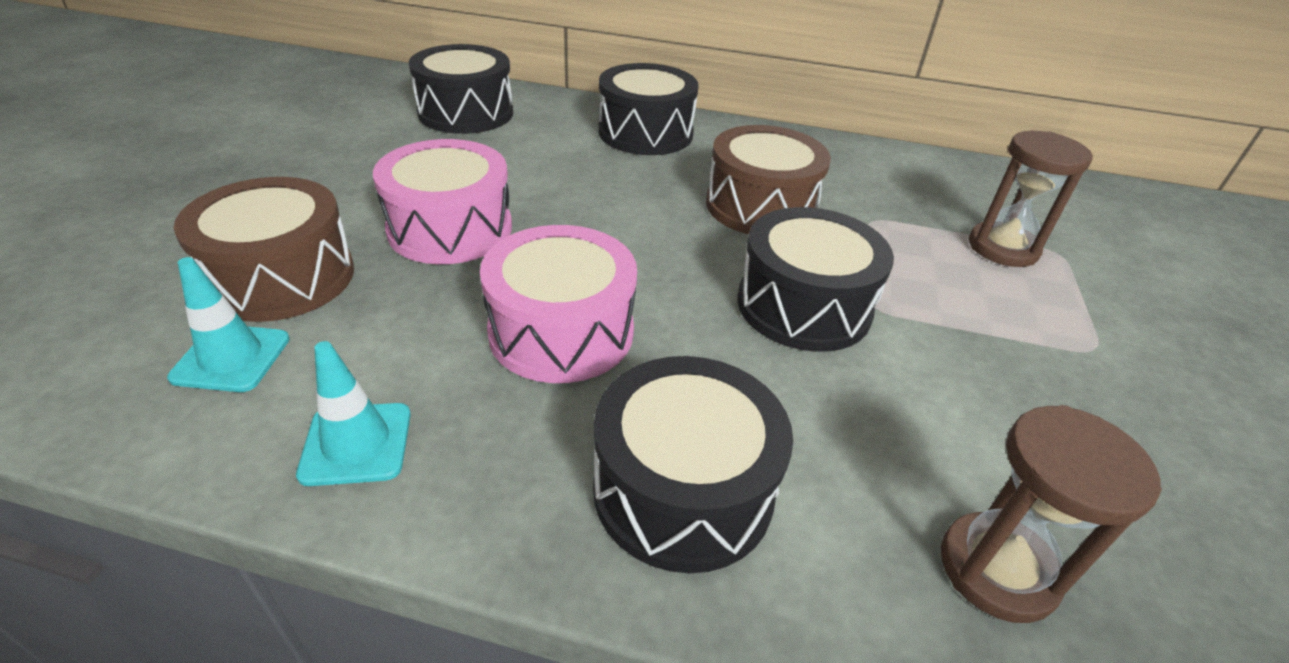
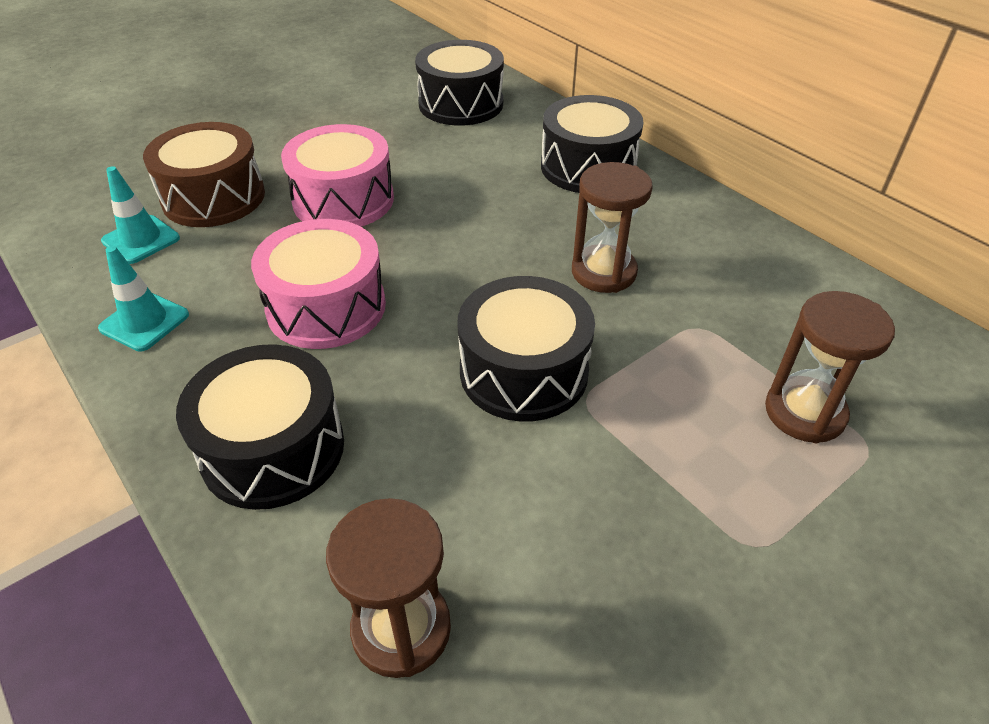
camera: 40 degrees right, 5 degrees up
(760, 206) = (603, 272): brown drum -> brown hourglass

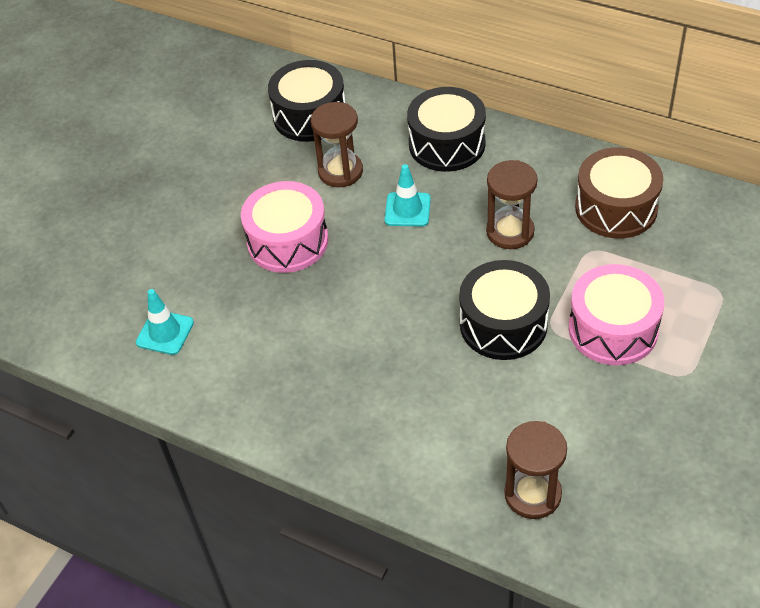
camera: 20 degrees left, 5 degrees up
(144, 322) = (229, 391): turquoise traffic cone -> turquoise traffic cone (407, 210)
(214, 197) = (186, 276): brown drum -> brown drum (616, 208)
(273, 449) = (388, 435): black drum -> none
(326, 307) = (345, 331): pink drum -> pink drum (613, 329)
(804, 412) = (678, 284): brown hourglass -> brown hourglass (340, 172)

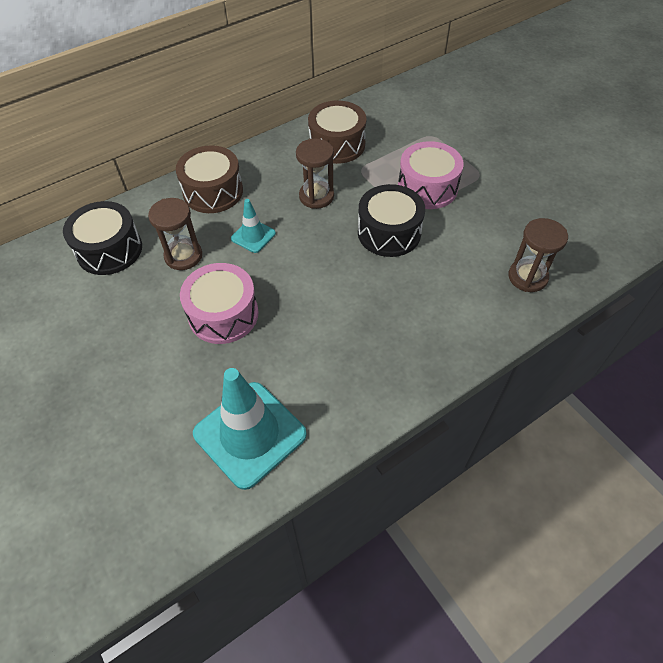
camera: 65 degrees left, 5 degrees up
(165, 332) = (250, 434): turquoise traffic cone -> turquoise traffic cone, size x2.00
(447, 144) = (213, 192): black drum -> brown drum

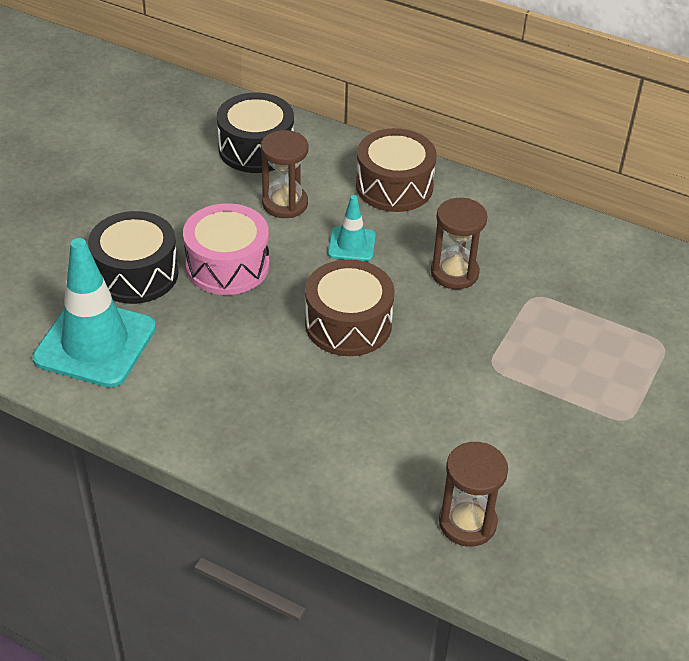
camera: 60 degrees right, 10 degrees down
(337, 144) = (562, 258): brown drum -> brown drum (348, 324)
(389, 232) = (444, 359): black drum -> black drum (136, 274)
(427, 188) = (554, 371): pink drum -> none

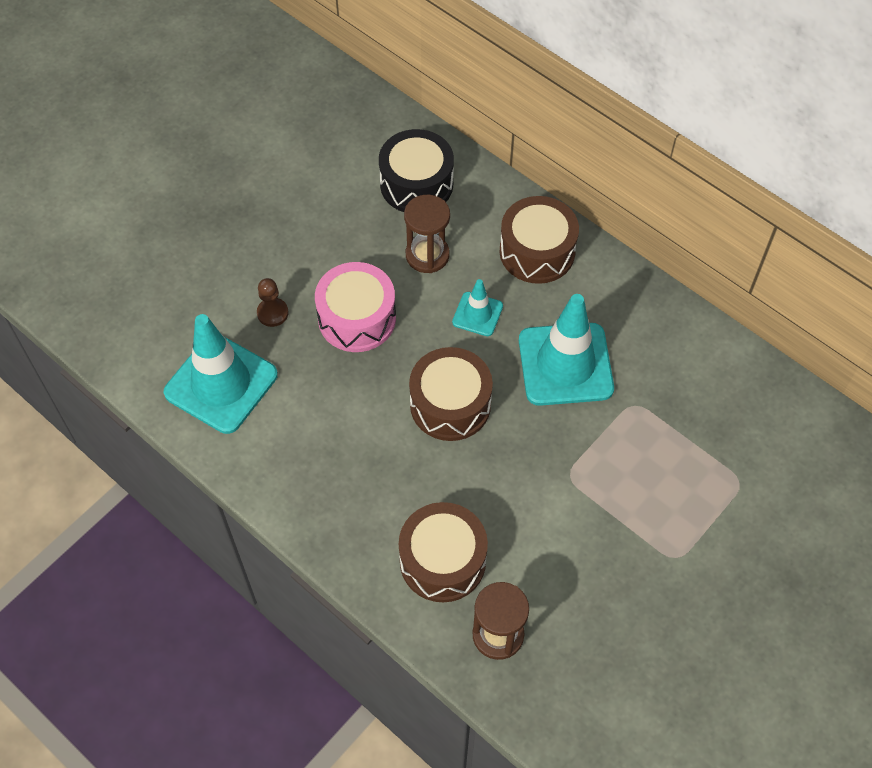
camera: 15 degrees right, 15 degrees up
(136, 274) = (272, 313): black drum -> brown pawn
(385, 464) = (442, 561): none -> brown drum
(454, 273) = (565, 364): brown hourglass -> turquoise traffic cone

